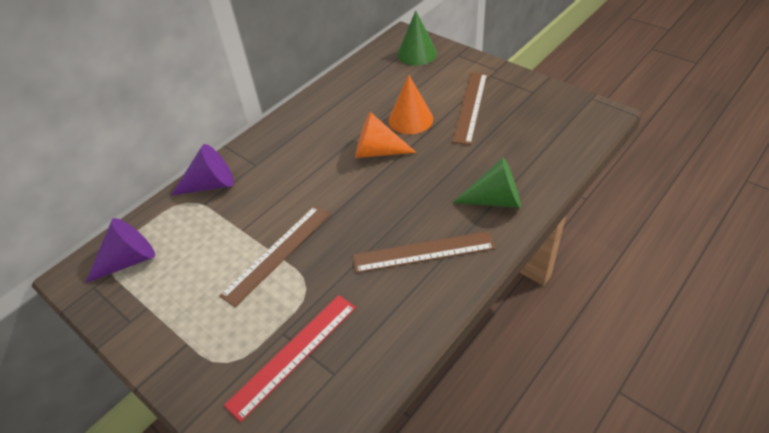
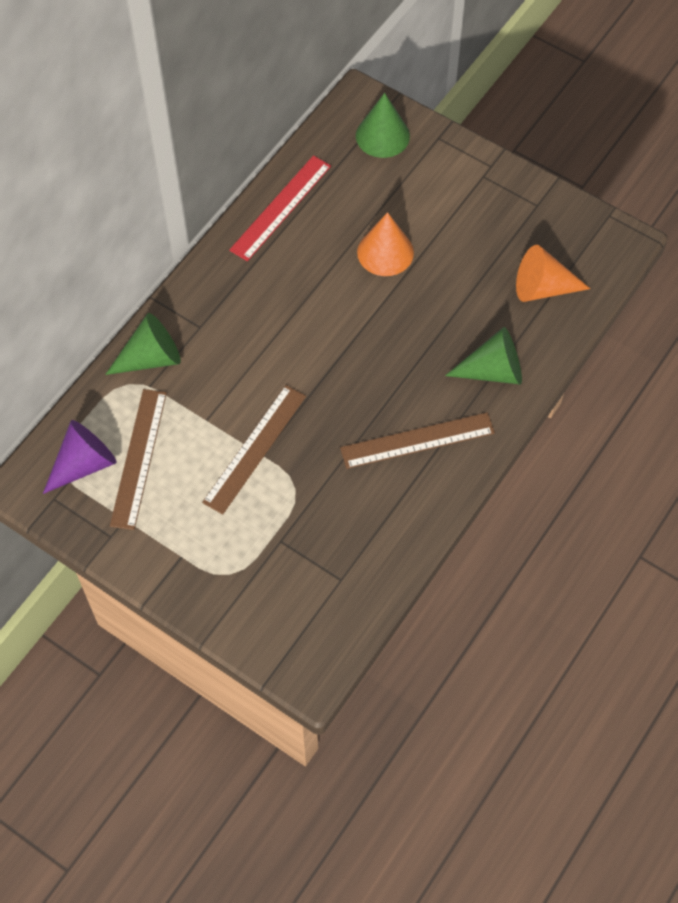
camera: 10 degrees left, 15 degrees up
(211, 184) = (151, 358): purple cone -> green cone
(293, 354) = (296, 562): red ruler -> red ruler (280, 207)
(377, 151) = (349, 304): orange cone -> orange cone (542, 288)
(470, 106) = (459, 230): brown ruler -> brown ruler (138, 458)

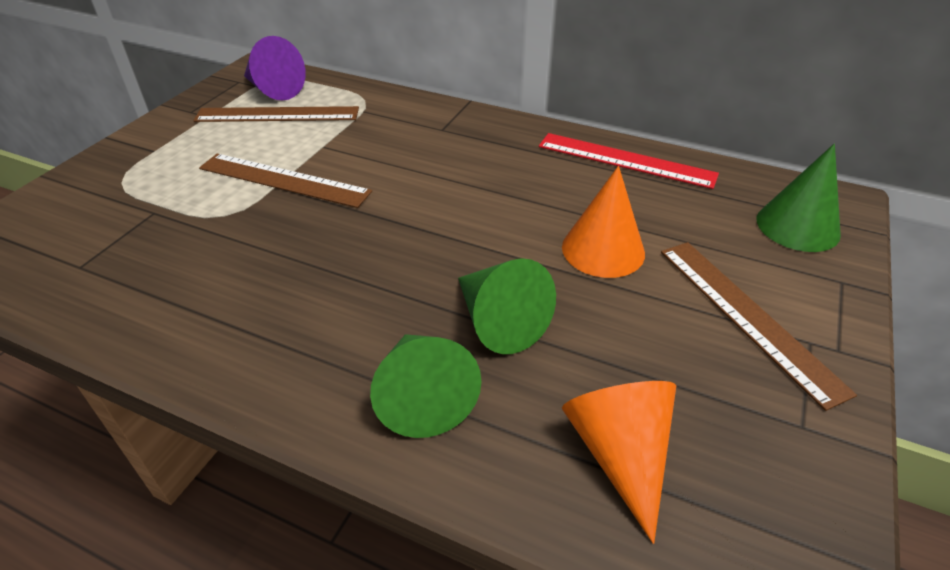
camera: 80 degrees right, 20 degrees down
(151, 358) = (397, 107): green cone -> green cone (499, 322)
(417, 440) = (287, 316): brown ruler -> brown ruler (747, 316)

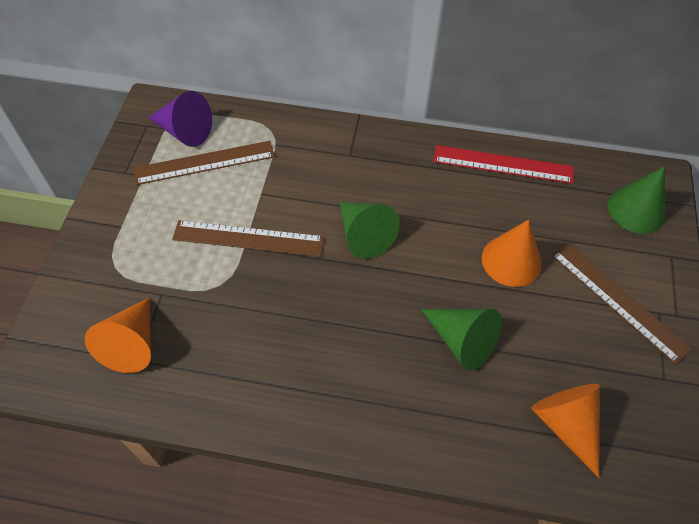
camera: 15 degrees left, 15 degrees up
(86, 251) = (132, 344): none -> orange cone
(423, 396) = (435, 412): green cone -> green cone (364, 235)

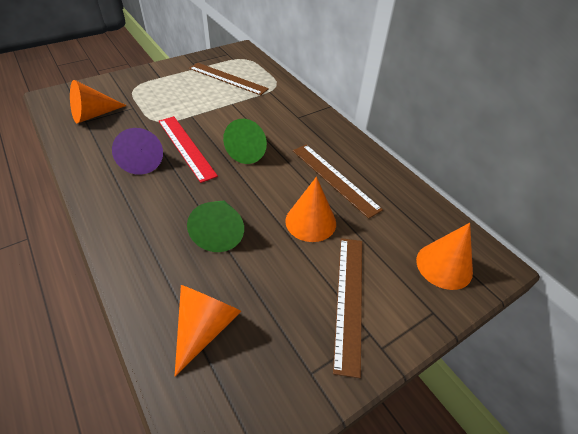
camera: 45 degrees right, 10 degrees down
(185, 131) = (238, 64): purple cone -> purple cone (142, 160)
(248, 238) = (197, 114): brown ruler -> brown ruler (334, 178)
(503, 164) = (380, 177): red ruler -> red ruler (186, 147)
(636, 210) = (444, 265): green cone -> orange cone

